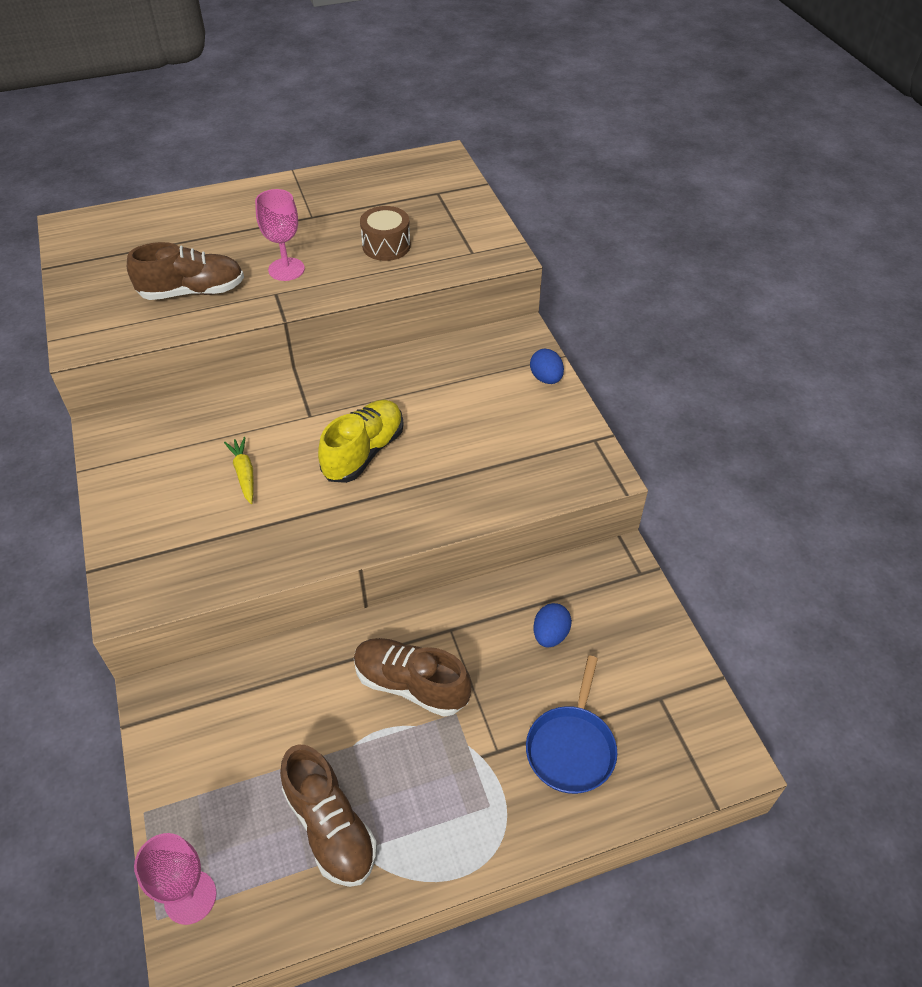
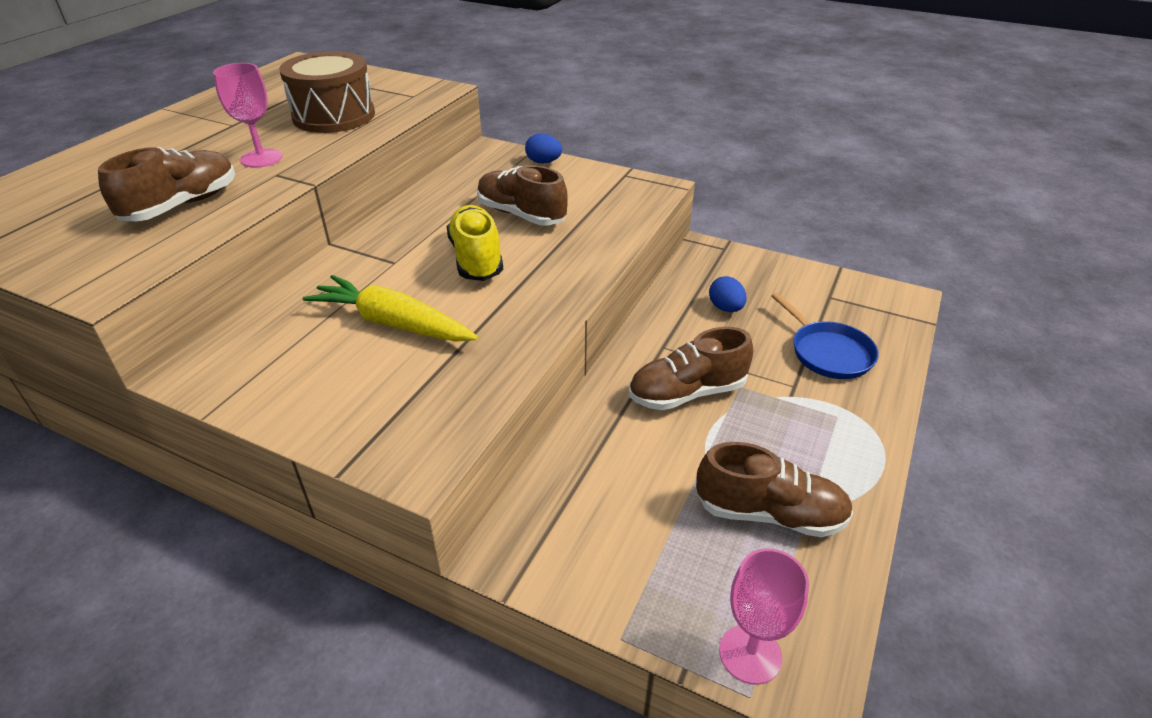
camera: 45 degrees left, 10 degrees down
(244, 473) = (392, 323): yellow carrot -> yellow carrot, size x1.88
(386, 246) = (334, 116): brown drum -> brown drum, size x1.63
(451, 428) = (521, 215): none -> brown shoe

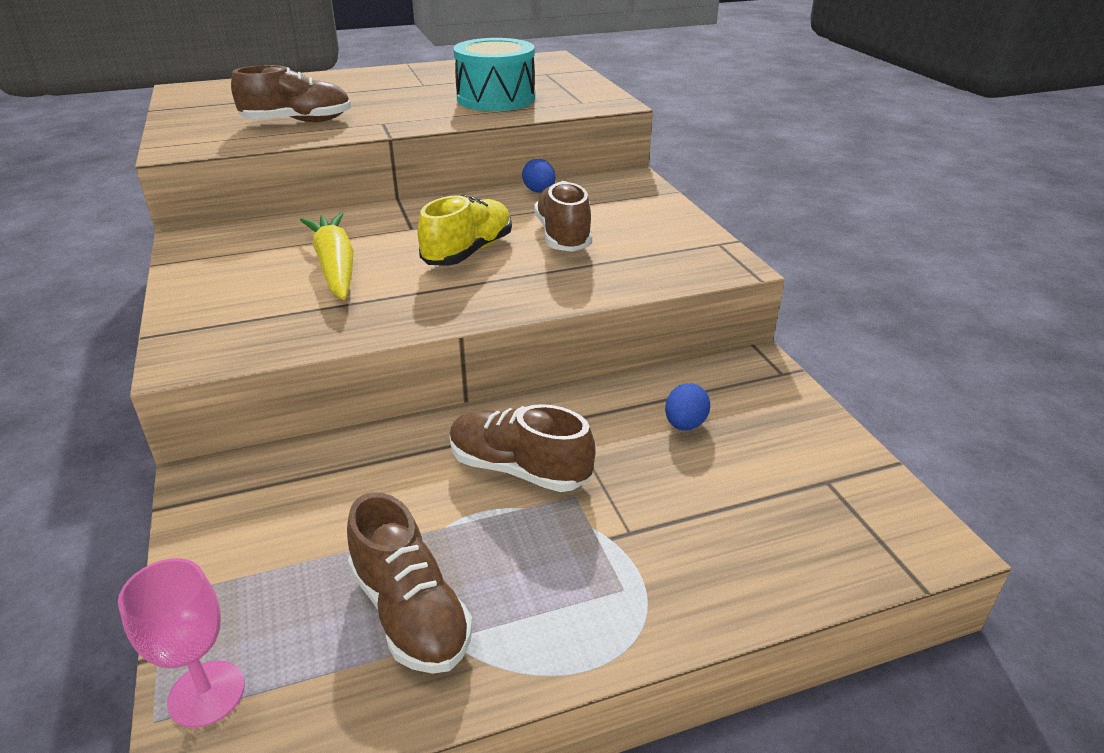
camera: 45 degrees right, 5 degrees down
(261, 158) = (395, 110): pink goblet -> none
(334, 116) = (496, 99): brown drum -> turquoise drum
(543, 162) = (661, 204): blue egg -> blue egg (539, 191)
(828, 352) = (724, 529): blue pan -> none

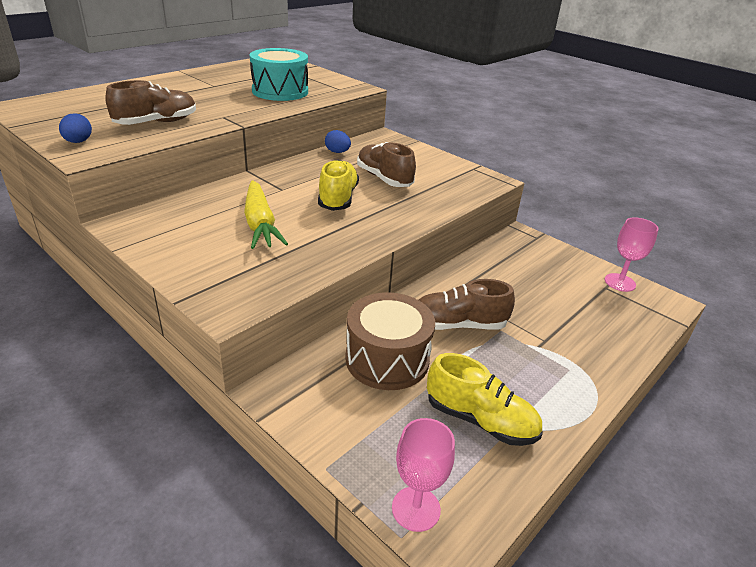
camera: 30 degrees left, 0 degrees up
(335, 266) = (260, 224): yellow carrot -> yellow carrot turned 150 degrees counterclockwise
(374, 486) = (387, 359): none -> brown drum
(410, 612) = (480, 420): brown shoe -> yellow shoe
(685, 424) = (517, 276): blue egg -> blue egg (78, 142)
(864, 481) = (620, 282): none -> pink goblet

